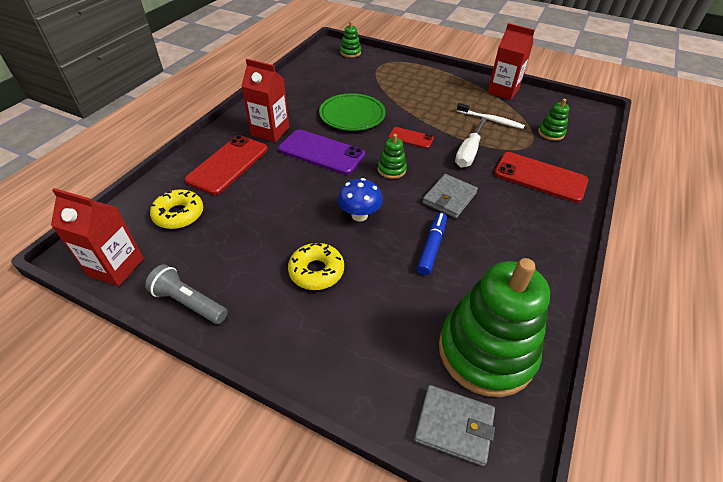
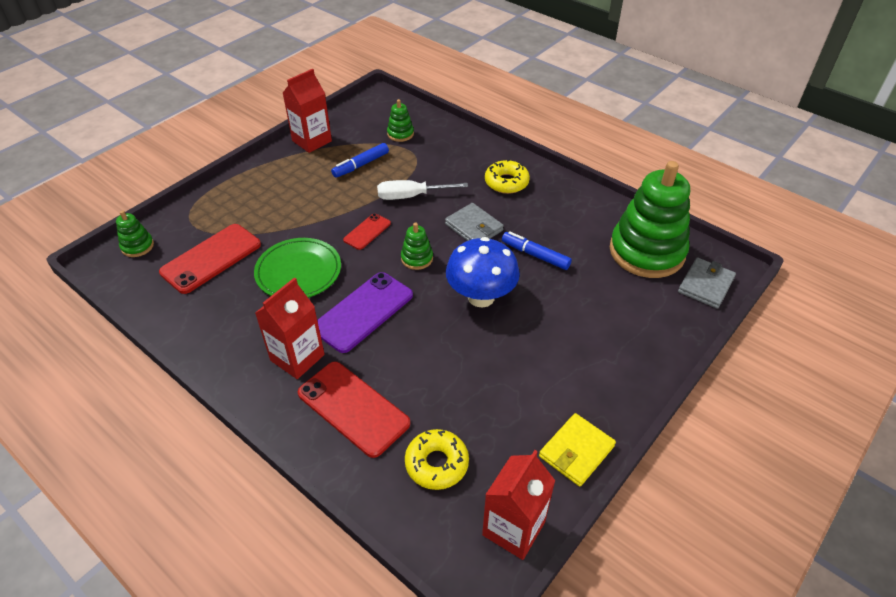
camera: 75 degrees left, 0 degrees up
(189, 302) = (576, 451): grey flashlight -> yellow wallet
(316, 271) = (551, 342): yellow donut -> yellow donut (506, 182)
(359, 215) = (481, 297): blue mushroom -> blue mushroom, size x1.54
(468, 153) = (410, 196): white screwdriver -> white screwdriver turned 135 degrees clockwise
(491, 120) = (361, 165): white toothbrush -> blue marker
(540, 177) = (462, 162): red phone -> red phone (211, 258)

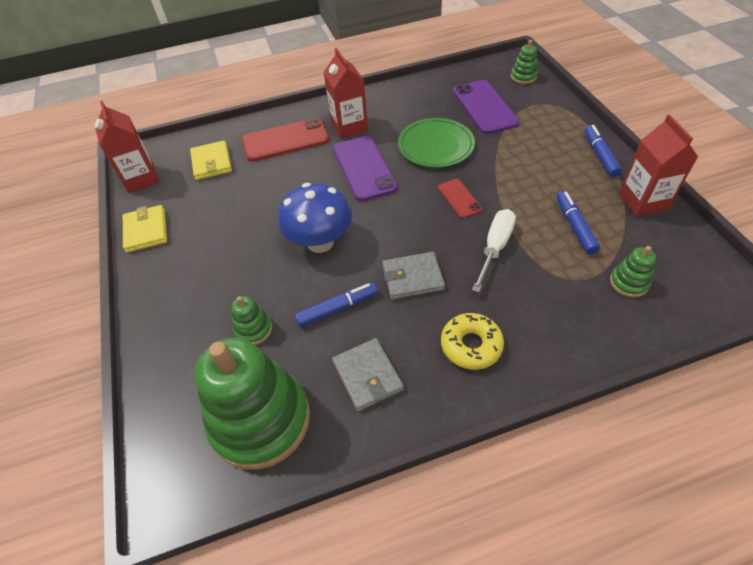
camera: 125 degrees right, 5 degrees up
(211, 258) = (484, 107): red phone -> purple phone
(262, 170) = (600, 155): none -> blue marker
(417, 258) = (399, 219): green stacking toy -> green stacking toy (253, 329)
(436, 463) = (211, 162): yellow donut -> yellow wallet
(705, 285) = (171, 445): grey wallet -> grey wallet (367, 376)

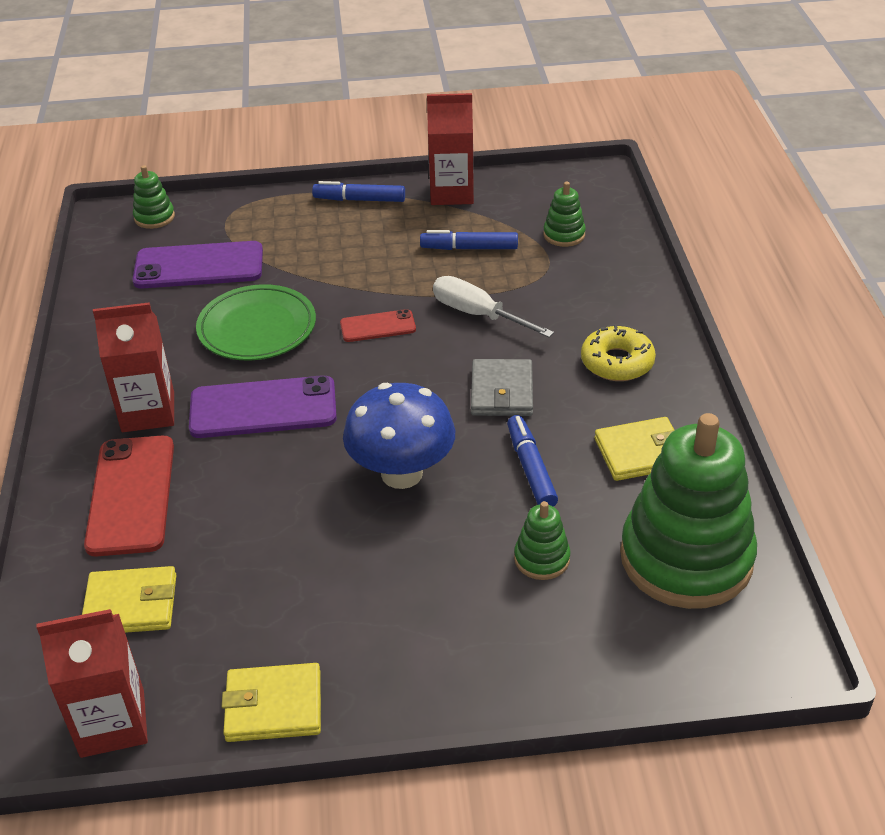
camera: 80 degrees left, 10 degrees down
(367, 376) = (640, 453): grey wallet -> yellow wallet

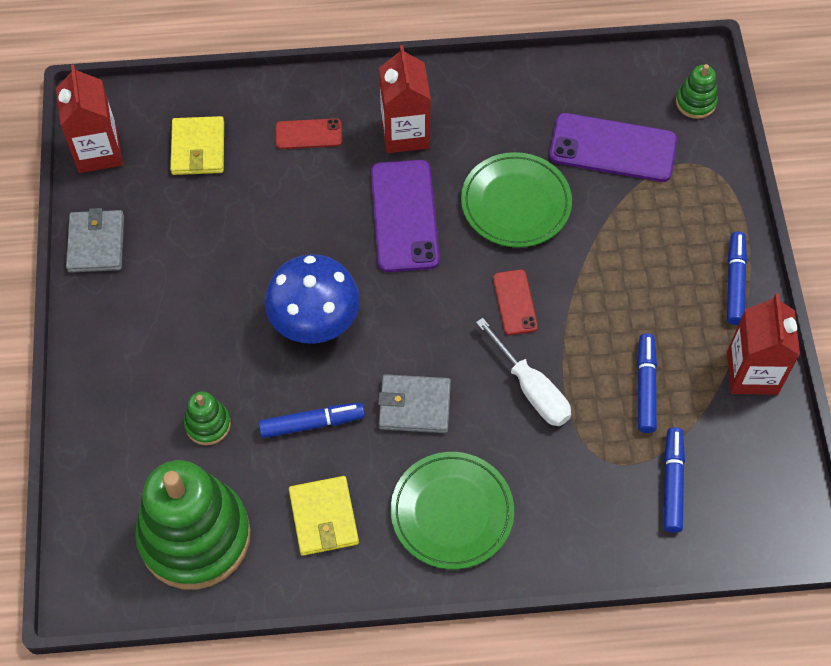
camera: 90 degrees right, 20 degrees up
(131, 495) = (308, 134): red phone -> red phone, size x0.54
(199, 266) = (613, 148): purple phone -> purple phone turned 75 degrees counterclockwise
(273, 706) = (96, 243): yellow wallet -> grey wallet
(477, 314) = (532, 390): white screwdriver -> white screwdriver turned 105 degrees clockwise
(564, 235) = (672, 483): green stacking toy -> blue marker
(617, 362) = (452, 512): yellow donut -> green plate

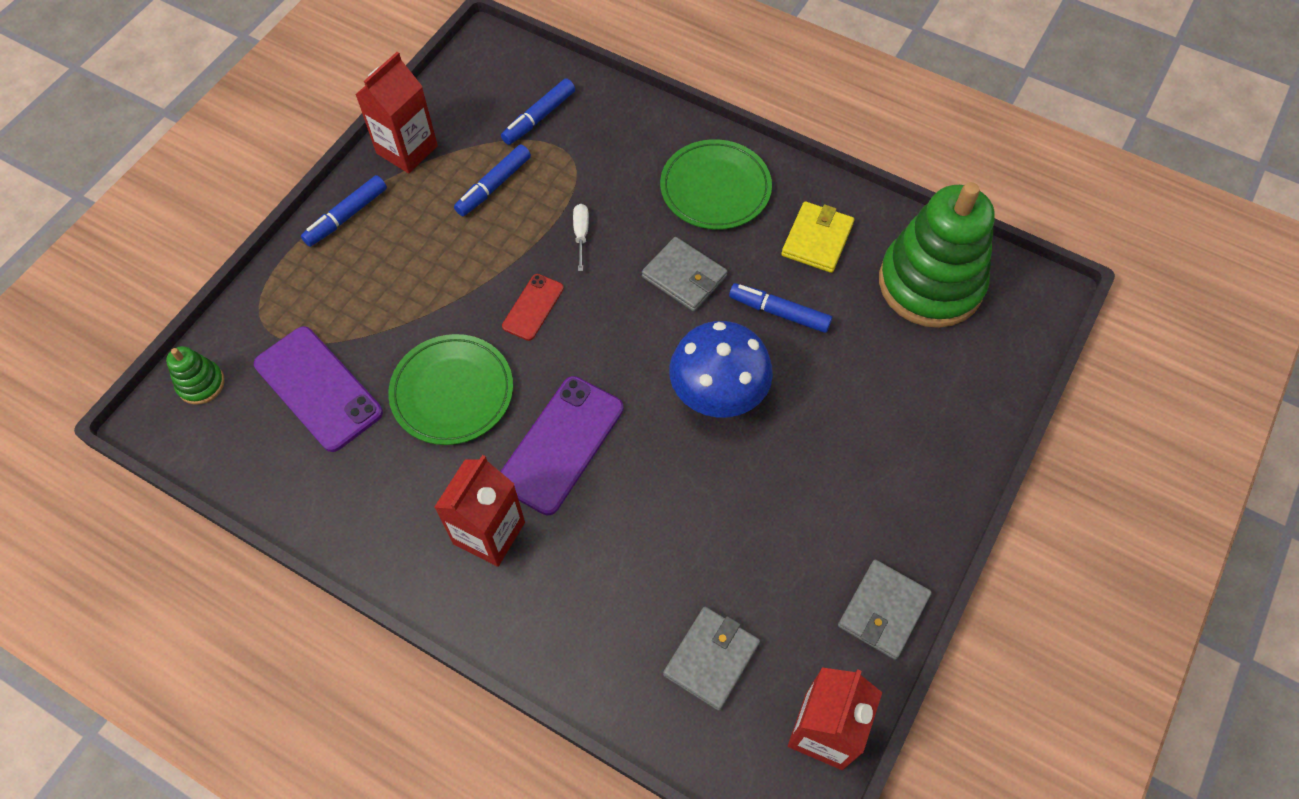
camera: 145 degrees left, 0 degrees up
(198, 148) = (711, 659): yellow wallet -> grey wallet
(208, 424) = (869, 363): green stacking toy -> none
(308, 134) = (584, 597): red phone -> none
(532, 390) = (581, 234): white screwdriver -> white screwdriver, size x0.58

